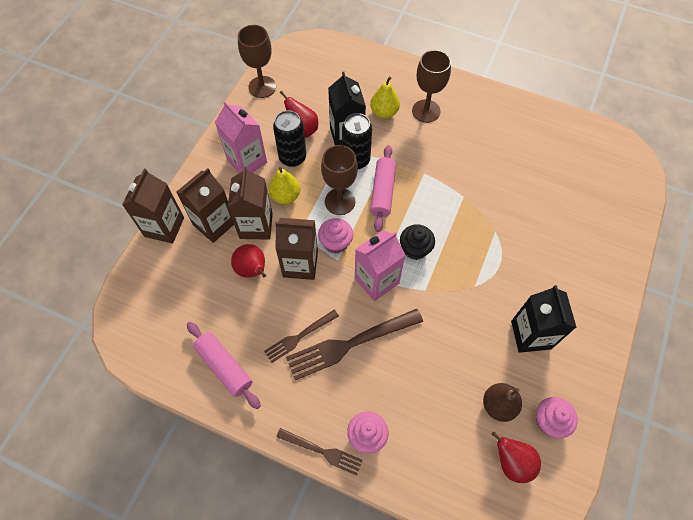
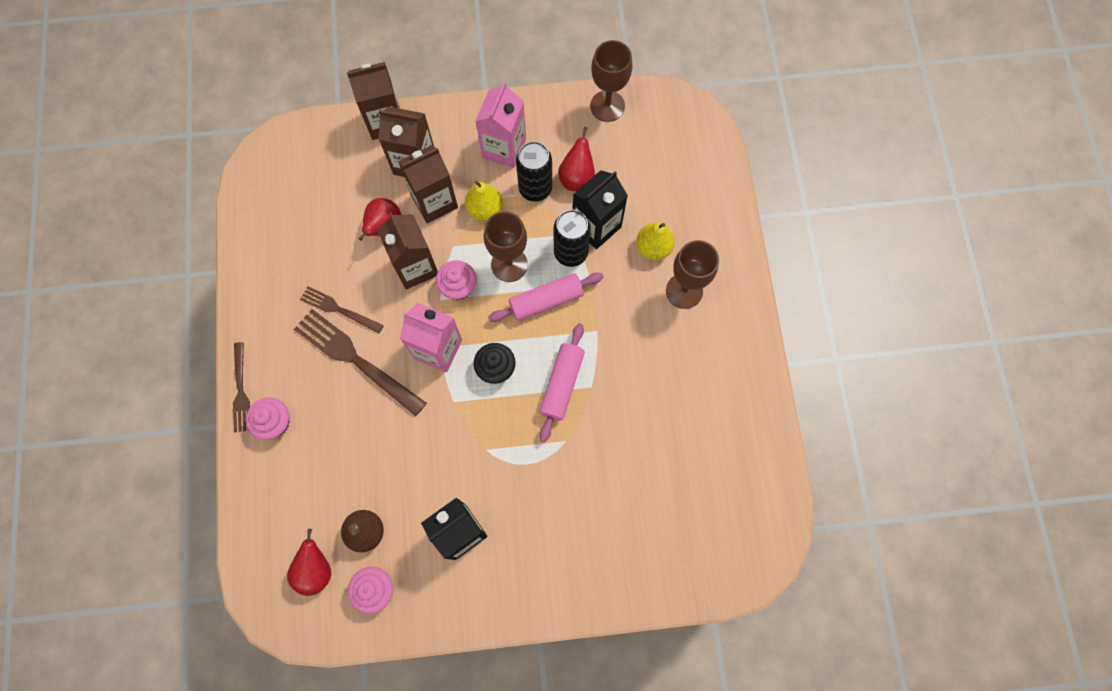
camera: 60 degrees right, 10 degrees up
(224, 367) = (275, 261): pink rolling pin -> pink rolling pin (561, 384)

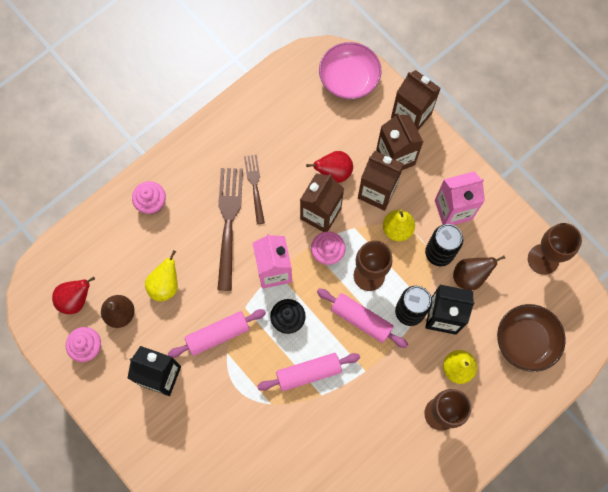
camera: 55 degrees right, 0 degrees up
(241, 390) = (157, 166): brown fork -> none
(303, 149) = (349, 78): none -> pink bowl
(371, 465) = (165, 285): none -> yellow pear
(461, 446) = (218, 335): none -> pink rolling pin
(577, 178) = (469, 276): red pear -> brown pear
(670, 172) = (526, 340): none -> brown bowl

